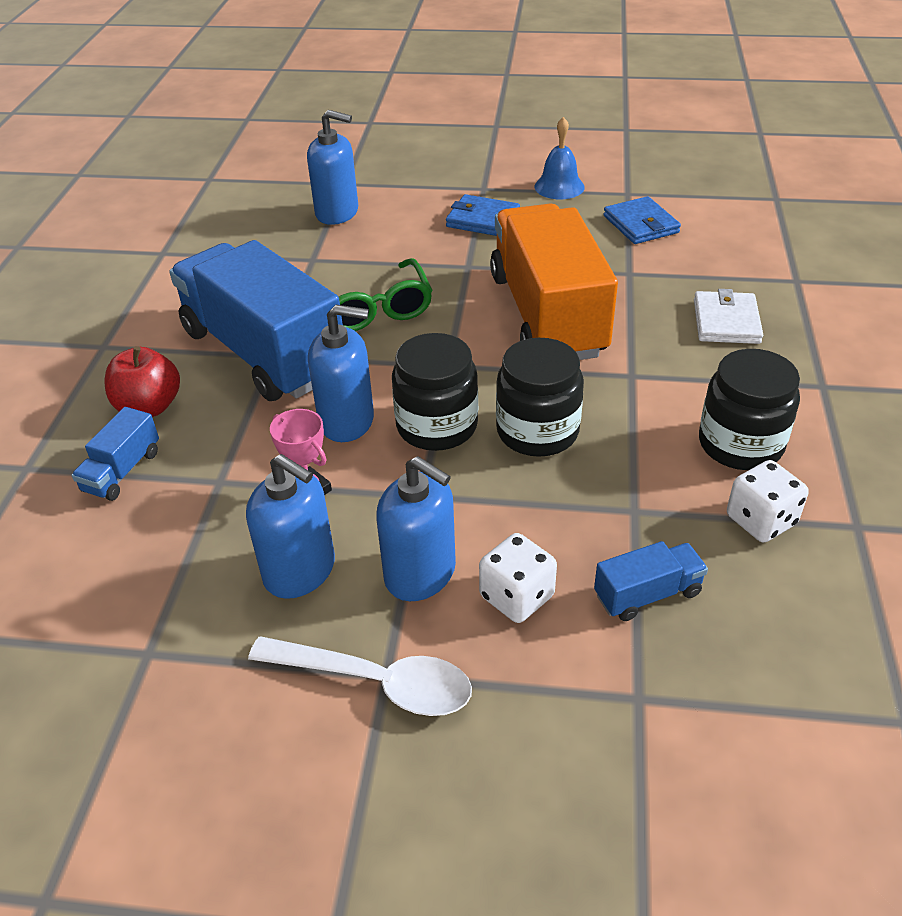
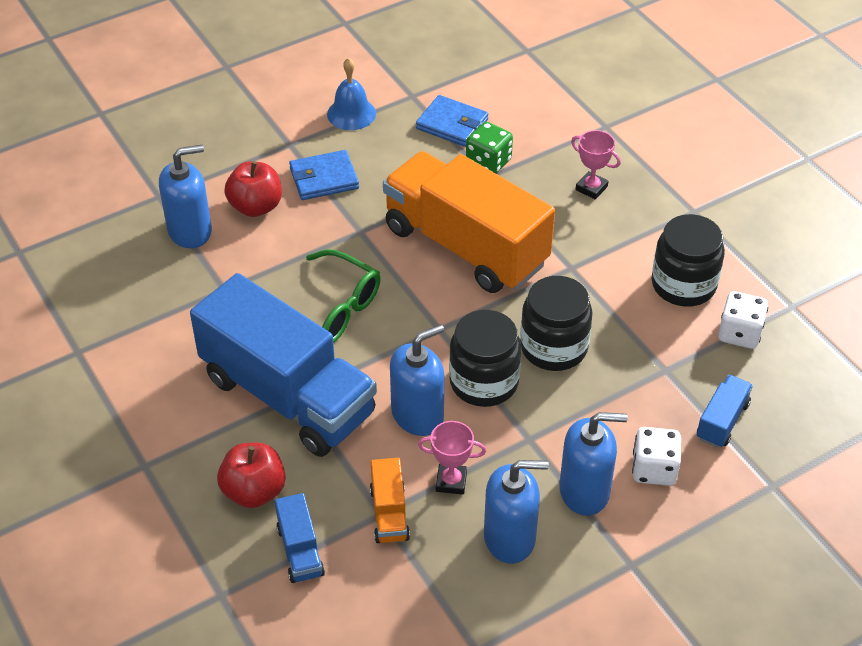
camera: 40 degrees left, 5 degrees up
(225, 485) = (389, 513): none -> orange truck
(263, 353) = (288, 396): blue truck -> blue truck turned 150 degrees counterclockwise
(376, 682) = (630, 572): white spoon -> none
(405, 217) = (256, 207): none -> red apple
(643, 263) = (488, 162): none -> green dice
(726, 322) = (591, 188): white wallet -> pink trophy

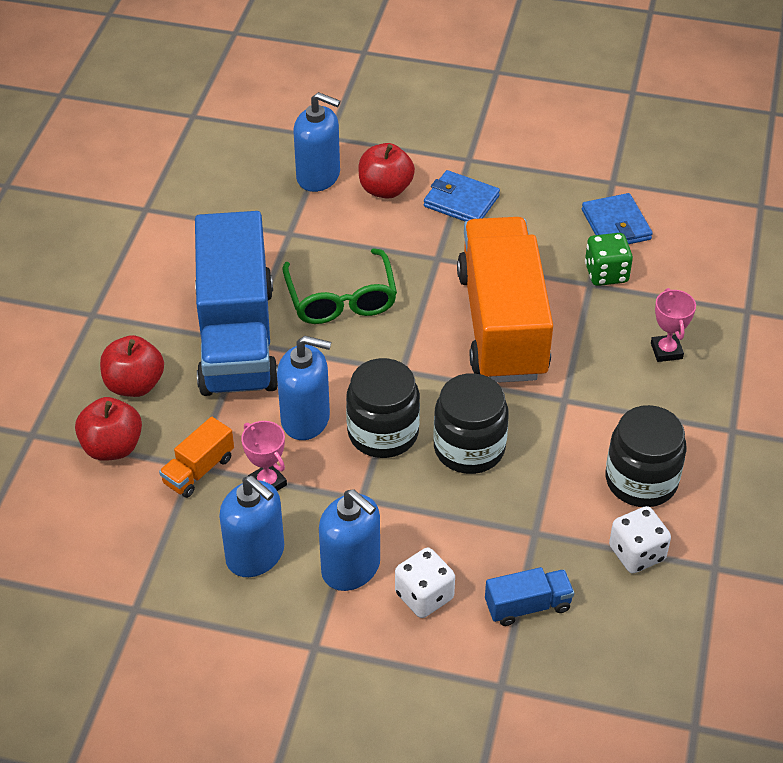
camera: 45 degrees right, 0 degrees up
(300, 551) = (112, 447): blue truck -> red apple
(351, 113) = (545, 166): blue bell -> none

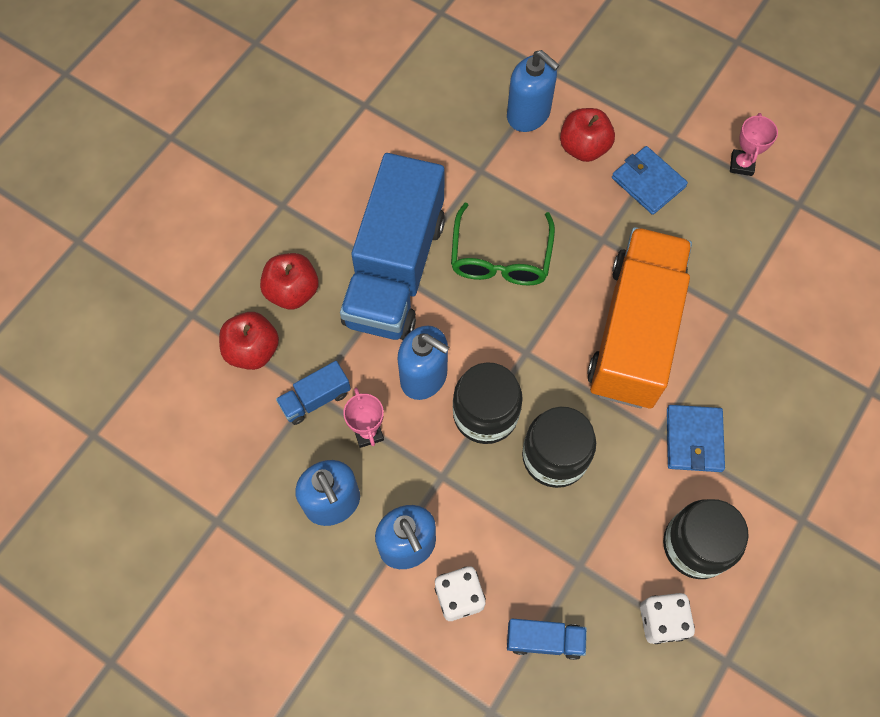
camera: 20 degrees right, 20 degrees up
(198, 470) = (315, 399): orange truck -> blue truck
(606, 273) = (752, 306): green dice -> none
(616, 224) = (783, 254): blue wallet -> blue wallet (694, 440)
(666, 351) = (775, 412): pink trophy -> pink trophy (741, 164)

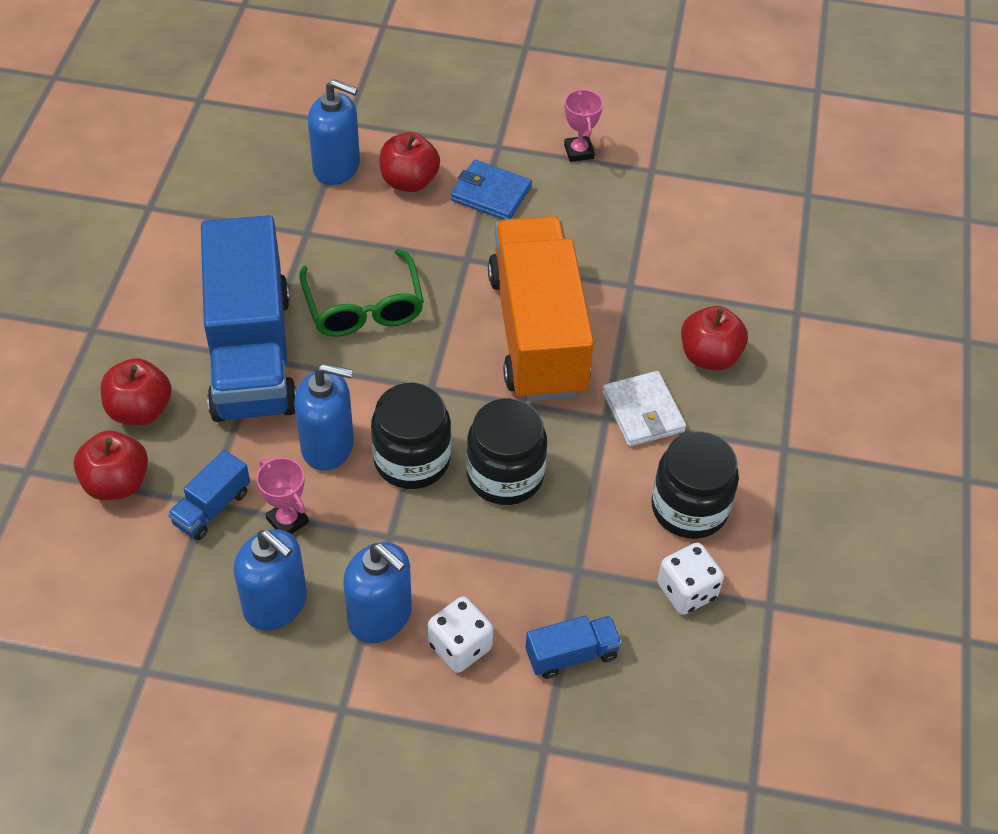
camera: 25 degrees left, 15 degrees down
(694, 440) = (643, 412): blue wallet -> white wallet
(774, 407) = (709, 356): none -> red apple

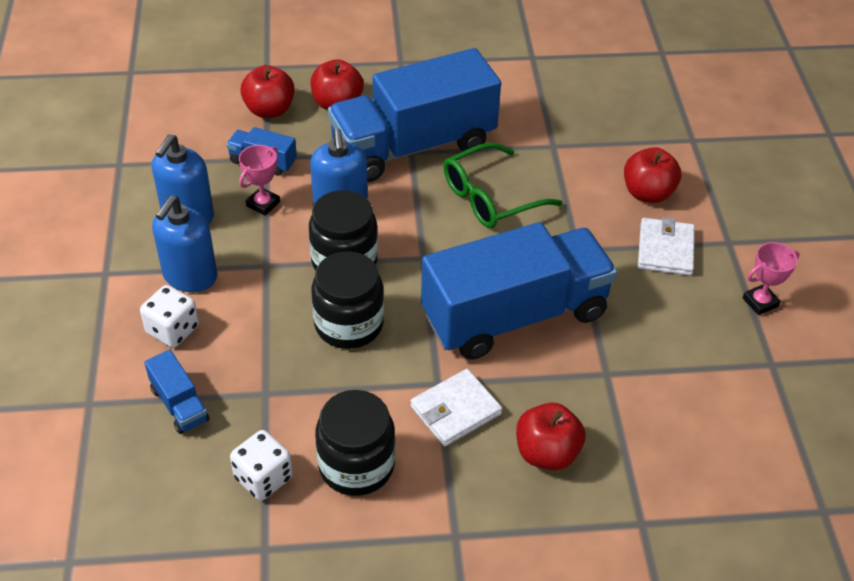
camera: 75 degrees right, 5 degrees down
(337, 167) = (636, 146): blue soap dispenser -> none
(491, 194) = (665, 249): blue wallet -> white wallet
(537, 333) = (514, 315): orange truck -> blue truck

